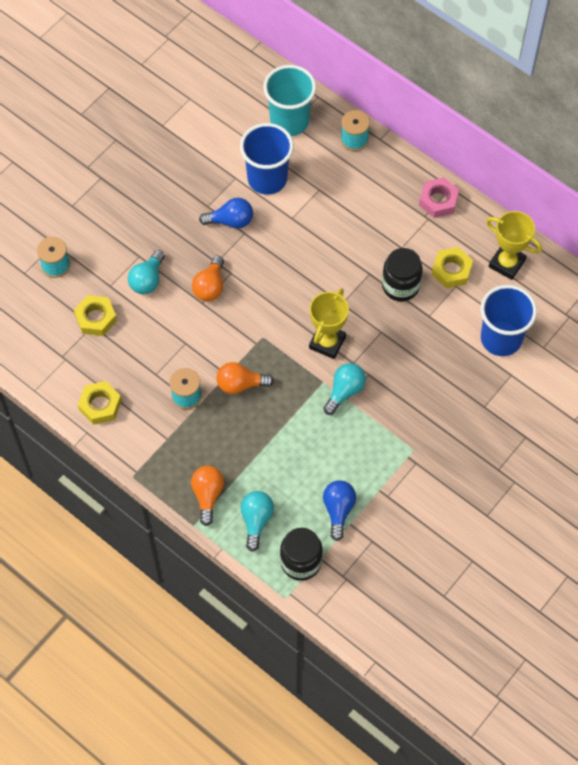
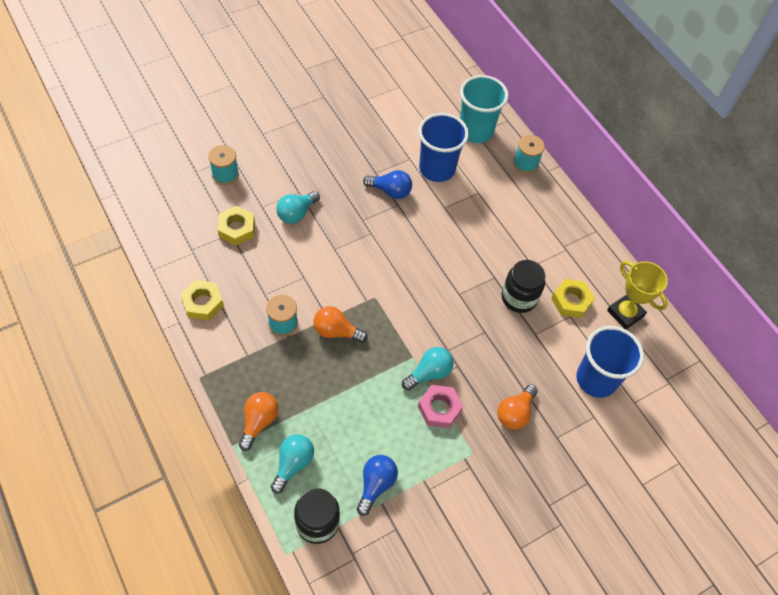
camera: 15 degrees right, 5 degrees down
(210, 286) = (348, 238): orange light bulb -> orange light bulb (515, 413)
(327, 342) = (431, 323): yellow trophy -> none
(438, 200) = (581, 238): pink nut -> pink nut (439, 408)

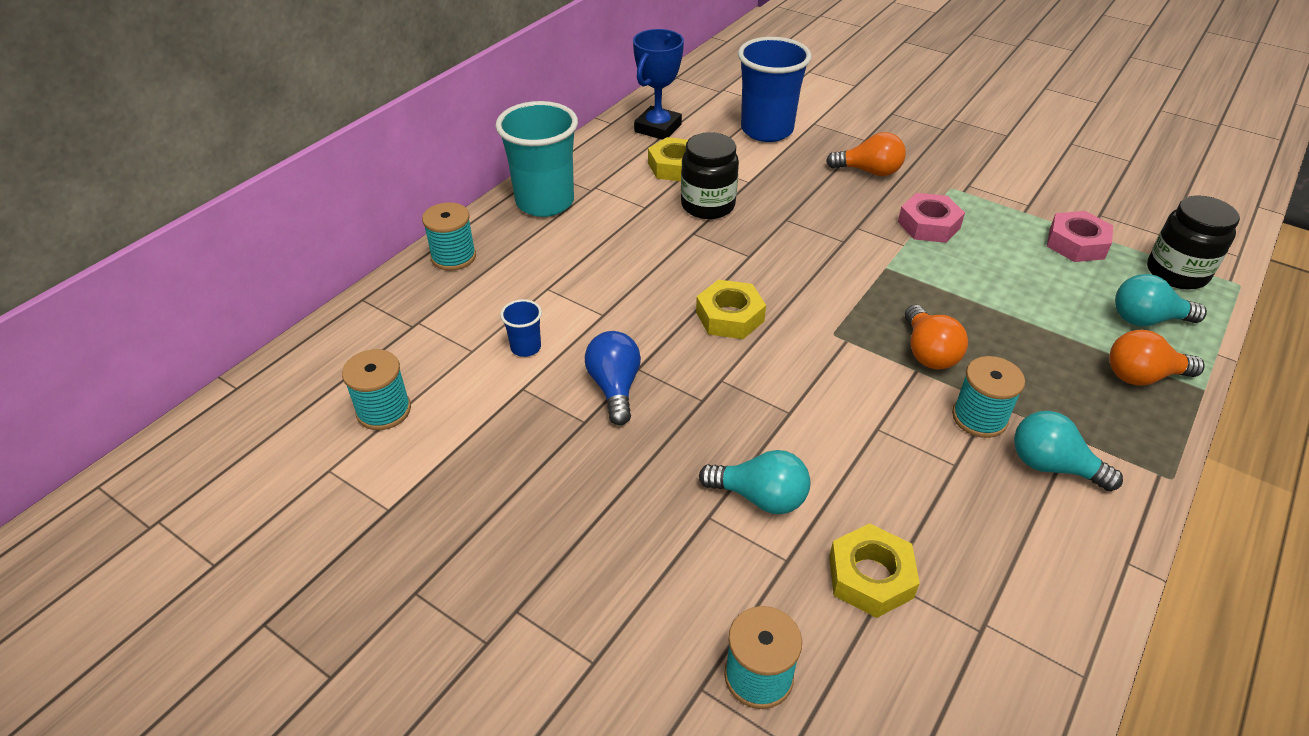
camera: 110 degrees left, 15 degrees down
(203, 303) = (1059, 546): yellow nut -> yellow nut (729, 316)
(376, 485) = (1076, 243): blue light bulb -> pink nut
(423, 110) = (384, 410): none -> turquoise spool
(429, 373) = (893, 246): turquoise light bulb -> turquoise light bulb (1052, 466)
(437, 169) = (526, 347): blue cup -> blue cup, size x0.43
(475, 131) = (407, 328): turquoise cup -> turquoise cup (545, 202)
(625, 313) = (658, 128): yellow trophy -> blue trophy

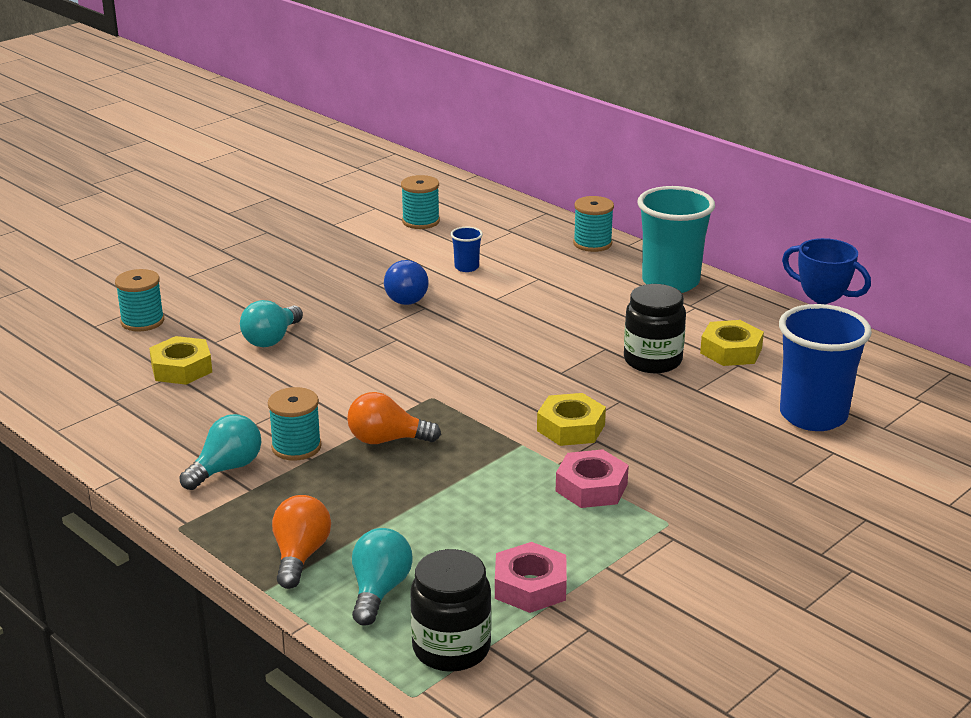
camera: 100 degrees right, 15 degrees down
(615, 387) = (407, 297): blue light bulb -> blue light bulb turned 90 degrees clockwise
(729, 316) = (473, 351): yellow nut -> yellow nut (571, 428)
(869, 171) = (711, 470): orange light bulb -> none

